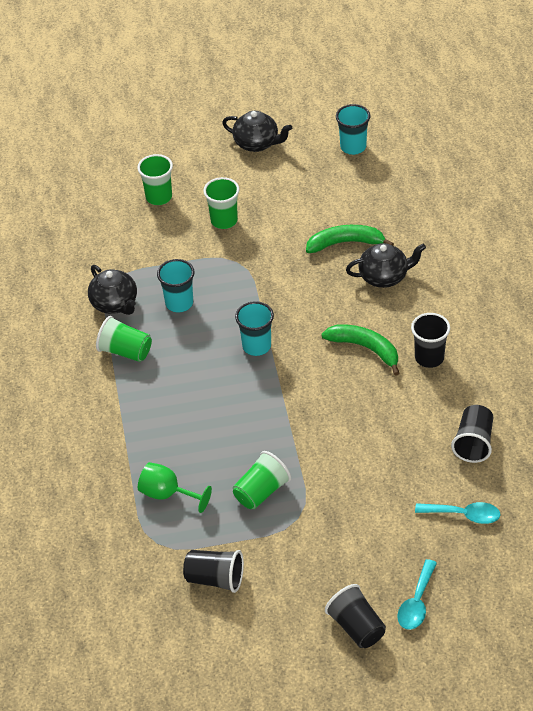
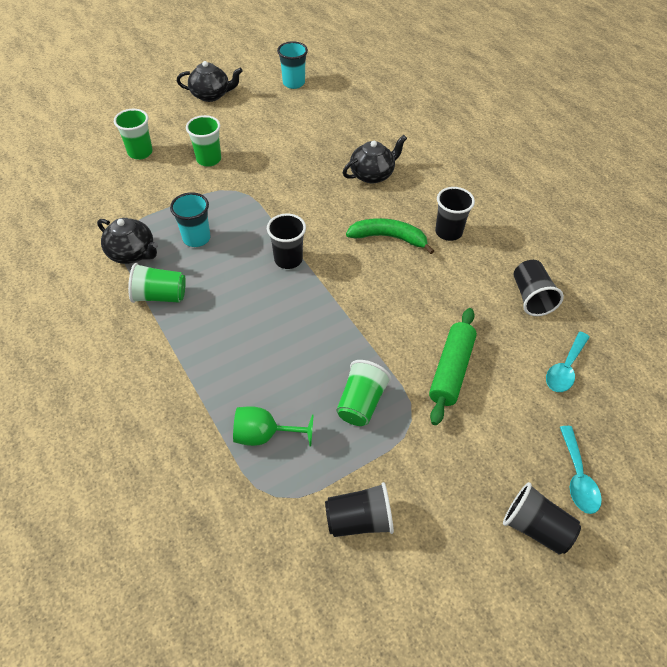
camera: 25 degrees left, 5 degrees up
(256, 346) = (288, 259): turquoise cup -> black cup
(345, 243) = (325, 155): green banana -> none
(356, 487) = (451, 370): none -> green rolling pin
(464, 515) = (565, 369): turquoise spoon -> turquoise spoon turned 135 degrees clockwise

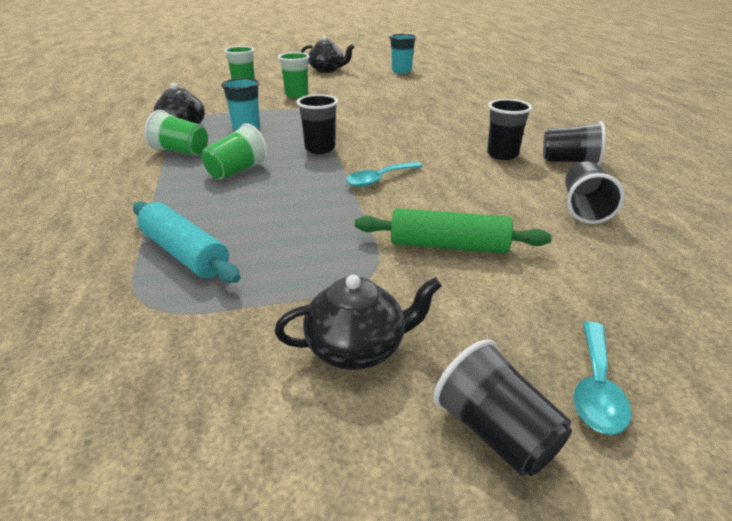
camera: 20 degrees right, 20 degrees down
(264, 435) = (184, 253): green goblet -> turquoise rolling pin
(359, 520) = (229, 353): black cup -> black cup (570, 161)
(361, 403) = (317, 250): green cup -> green cup (237, 171)
(372, 174) = (441, 116): black teapot -> black teapot (357, 348)
(389, 237) = (433, 150): green banana -> none
(451, 370) = (448, 246): green rolling pin -> green rolling pin turned 60 degrees clockwise
(565, 369) = (612, 272): turquoise spoon -> turquoise spoon (379, 179)

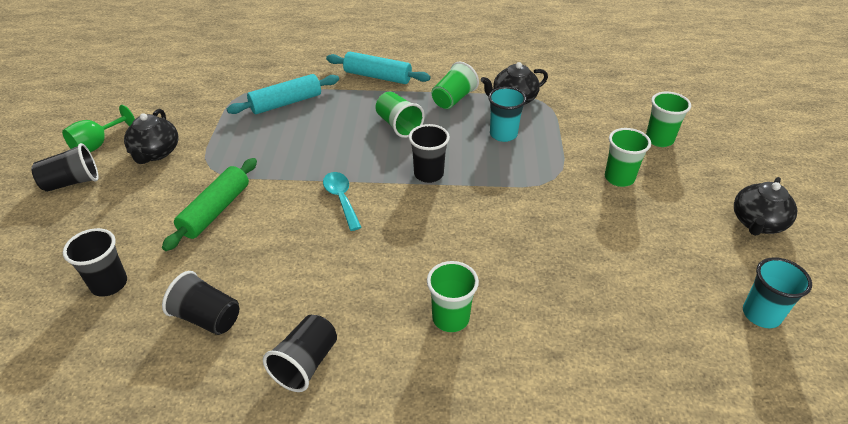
camera: 105 degrees right, 10 degrees up
(117, 198) = (377, 76): none -> turquoise rolling pin
(365, 458) = (97, 145): none -> green goblet
(477, 127) = (450, 318): none -> green cup
(502, 155) = (353, 307): black cup -> black cup (109, 284)
(596, 388) = (59, 225): turquoise spoon -> none

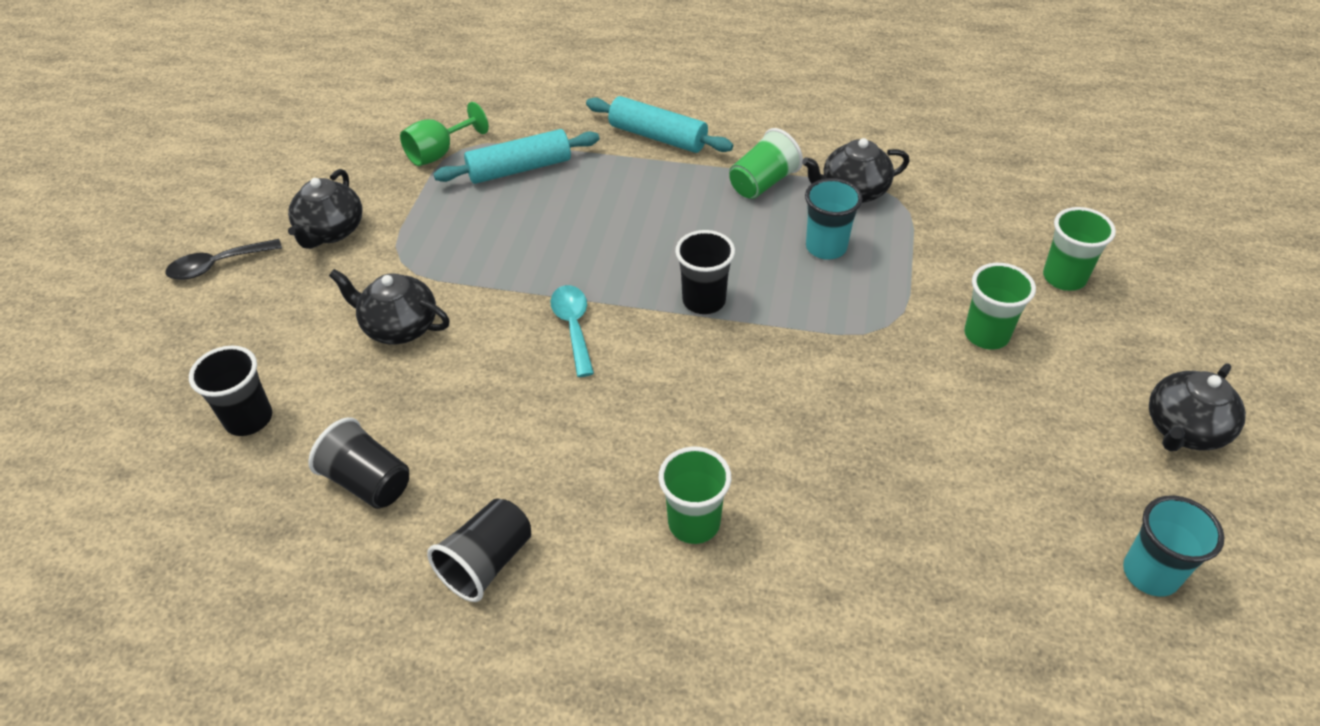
camera: 10 degrees right, 5 degrees up
(72, 182) = (217, 265): black cup -> black spoon
(97, 145) = (255, 212): green goblet -> green goblet (439, 153)
(215, 210) = (399, 327): green rolling pin -> black teapot
(398, 125) = (674, 219): green cup -> none

